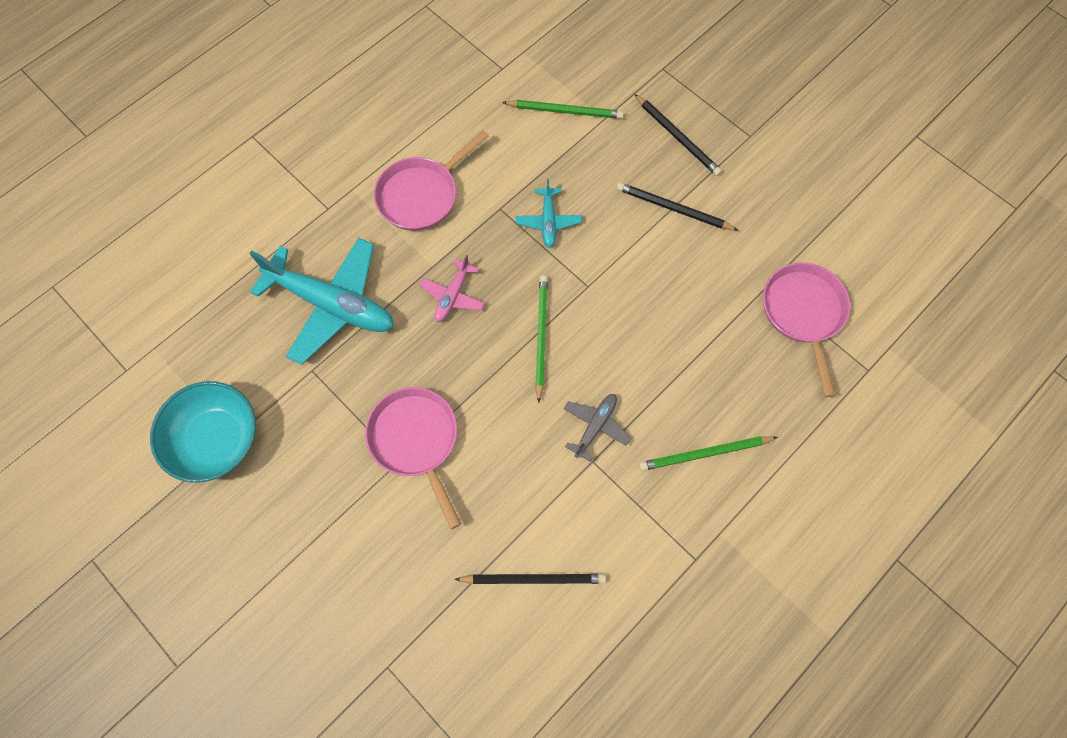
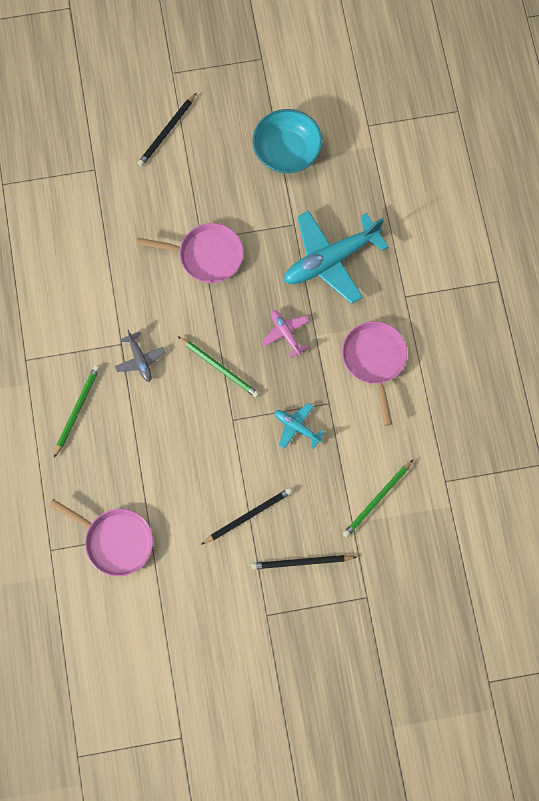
camera: 125 degrees right, 5 degrees up
(534, 579) = (82, 268): black pencil -> black pencil (167, 131)

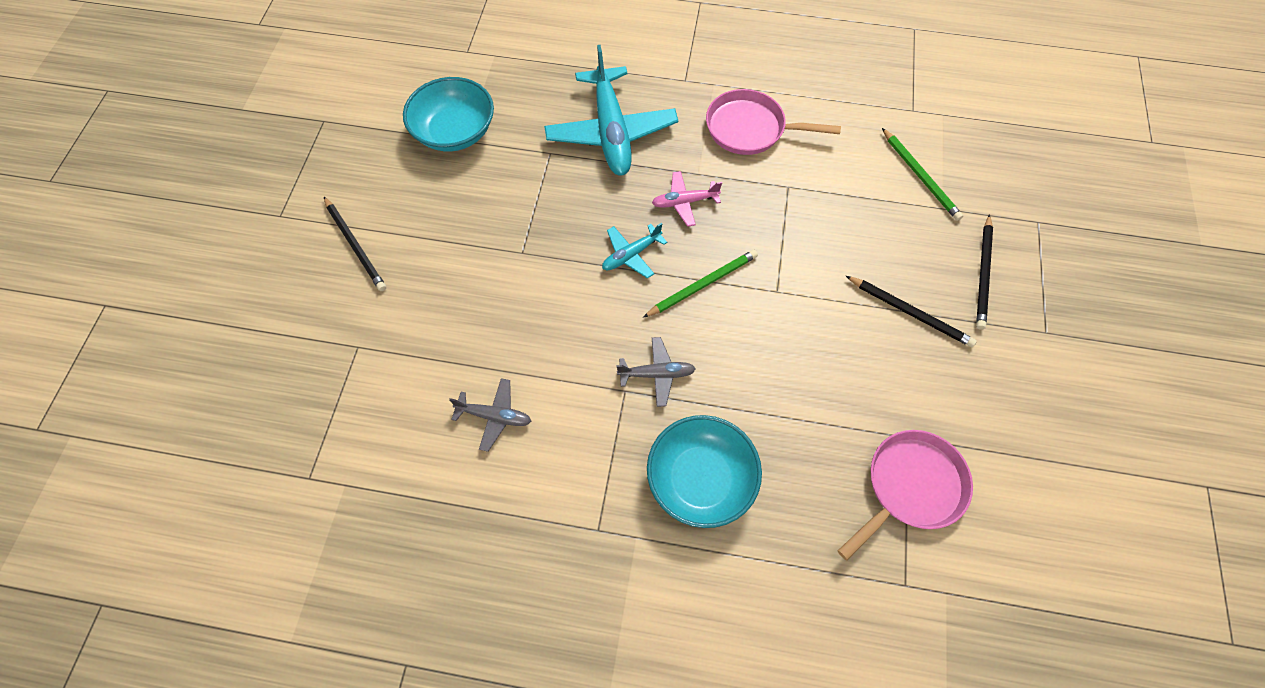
camera: 70 degrees left, 10 degrees down
(76, 272) = (495, 416): none -> grey plane
(77, 410) = (700, 479): green pencil -> turquoise bowl
(206, 255) = (546, 253): pink pan -> none
(248, 516) = (910, 313): black pencil -> black pencil turned 135 degrees clockwise
(297, 427) = (808, 227): turquoise plane -> turquoise plane (631, 255)

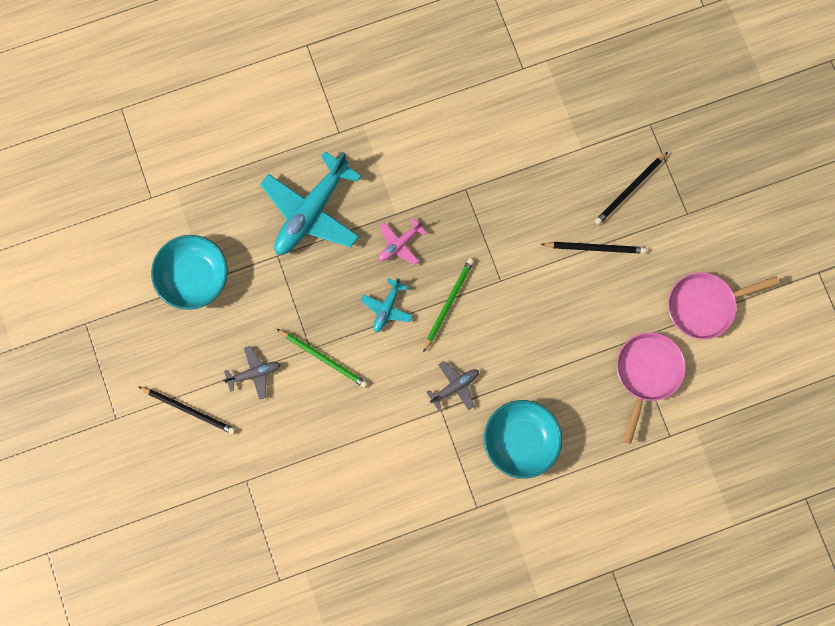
camera: 30 degrees left, 15 degrees up
(495, 416) = (369, 474): grey plane -> grey plane (254, 373)
(611, 132) = (311, 212): turquoise plane -> turquoise plane turned 75 degrees clockwise
(750, 129) = (412, 152): pink pan -> pink pan (705, 305)
(920, 176) = (554, 128): green pencil -> green pencil (324, 358)
(983, 274) = (630, 190): black pencil -> black pencil turned 60 degrees clockwise

